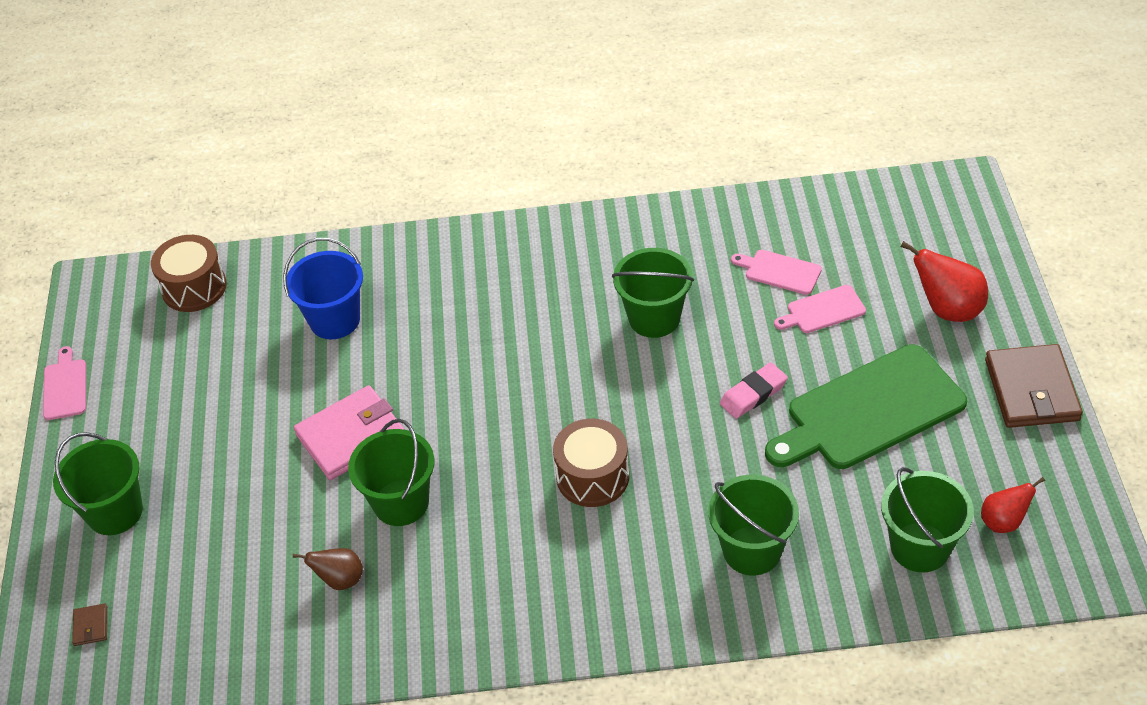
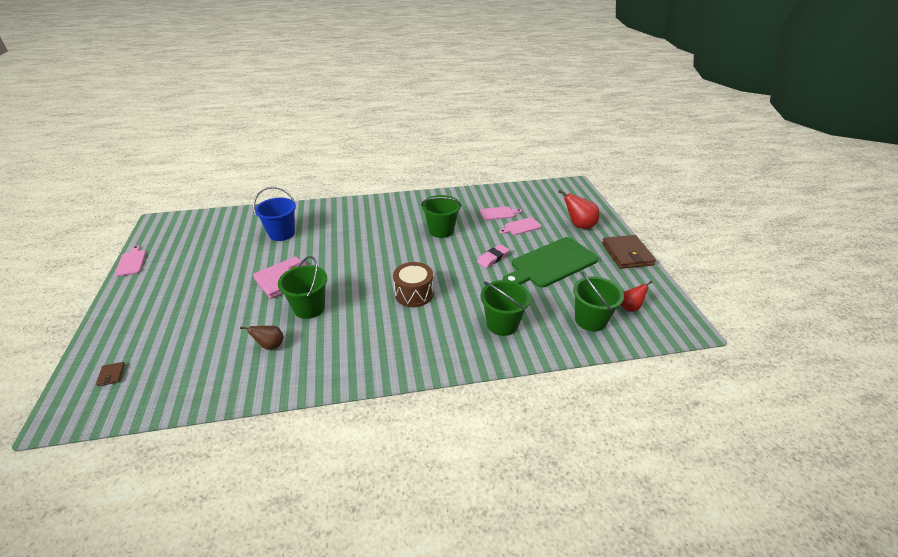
camera: 10 degrees left, 10 degrees down
(115, 512) = (143, 317): green bucket -> none
(194, 287) = (211, 222): brown drum -> none
(779, 271) = (498, 213): pink cutting board -> pink cutting board turned 150 degrees clockwise

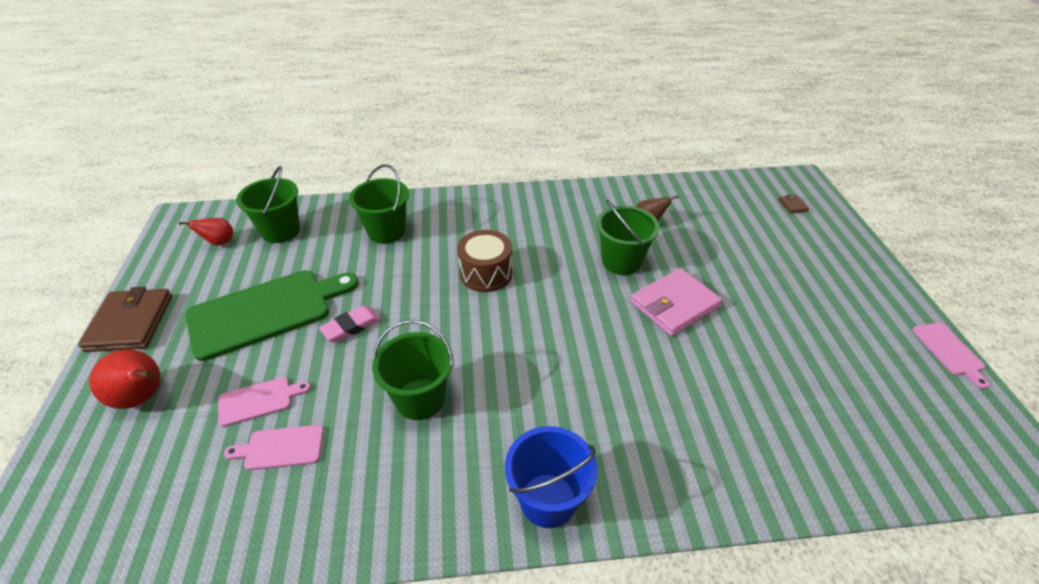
camera: 175 degrees left, 5 degrees up
(282, 233) = (733, 409): blue bucket -> blue bucket (548, 500)

